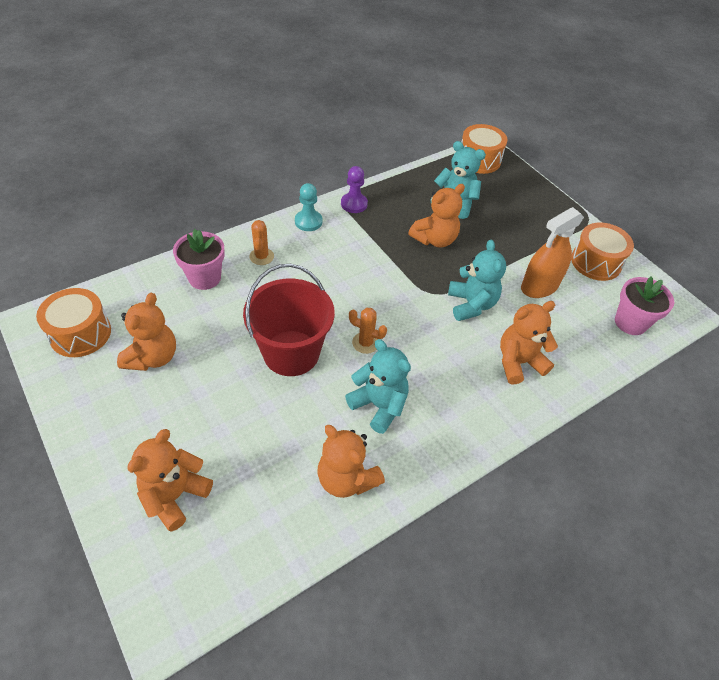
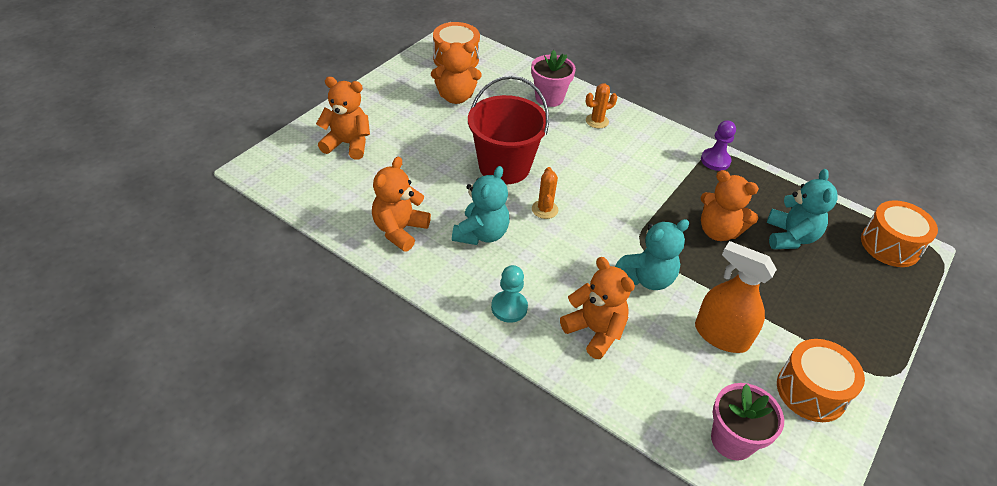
camera: 70 degrees right, 5 degrees down
(308, 221) = (663, 137): turquoise pawn -> turquoise pawn (509, 307)

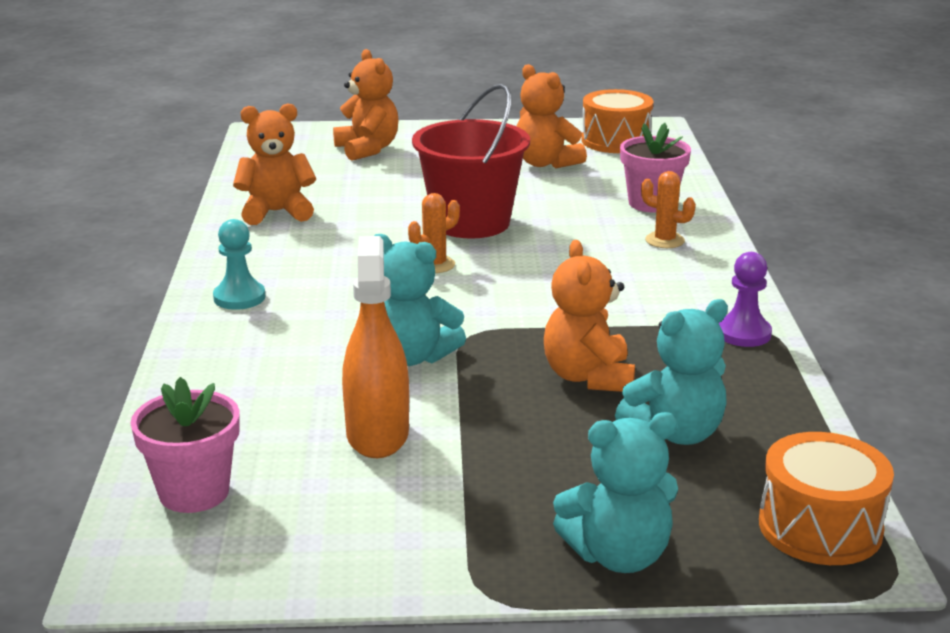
camera: 55 degrees right, 20 degrees down
(481, 234) = (335, 248): turquoise teddy bear -> turquoise teddy bear (618, 555)
(595, 331) = (269, 353): orange teddy bear -> none
(811, 391) = (361, 531): orange drum -> none

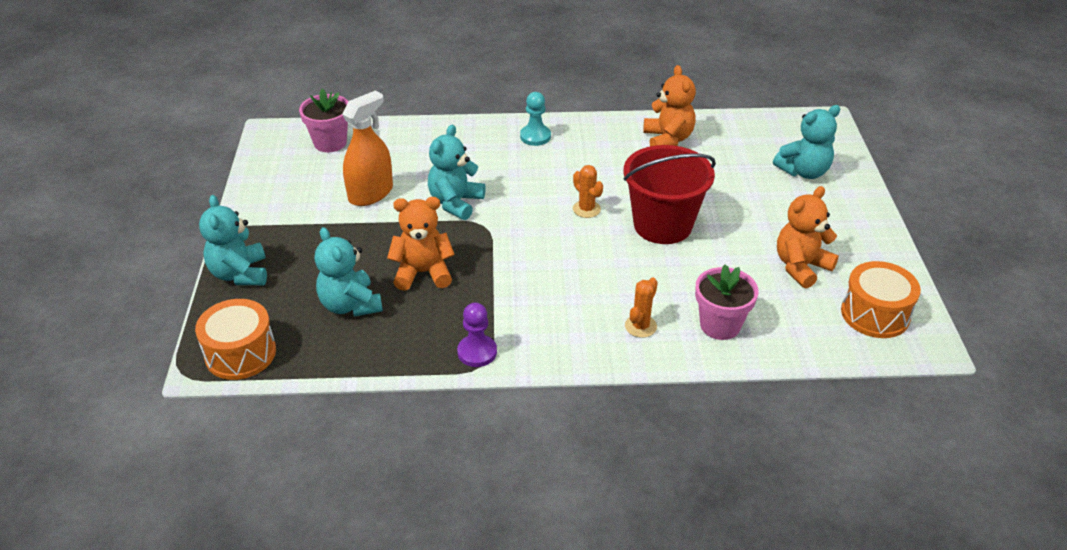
camera: 90 degrees right, 15 degrees up
(367, 149) = (804, 171): orange teddy bear -> turquoise teddy bear
(377, 434) = (370, 193): orange spray bottle -> orange spray bottle turned 45 degrees counterclockwise

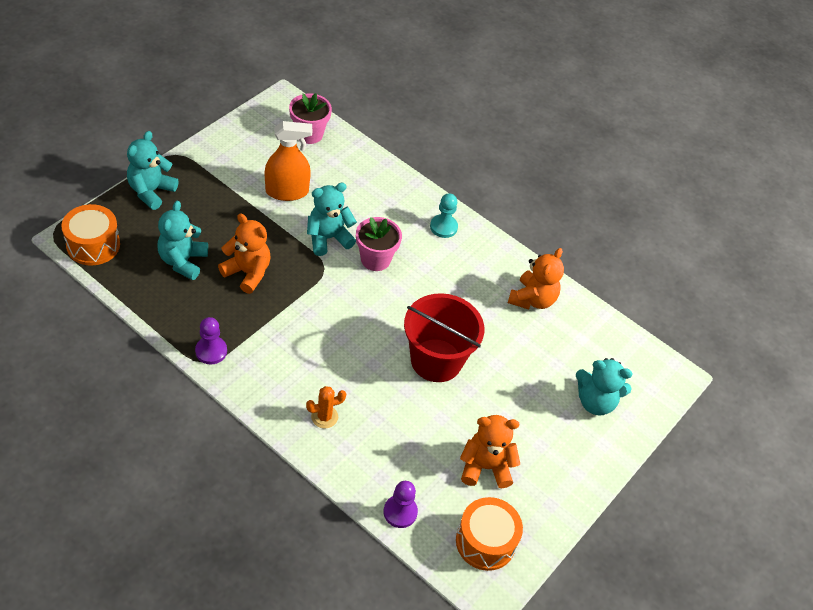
camera: 35 degrees right, 10 degrees up
(586, 209) = (403, 308): orange cactus -> none
(720, 325) = (373, 459): pink flower pot -> pink flower pot (375, 259)
(793, 344) = (400, 512): none -> purple pawn

